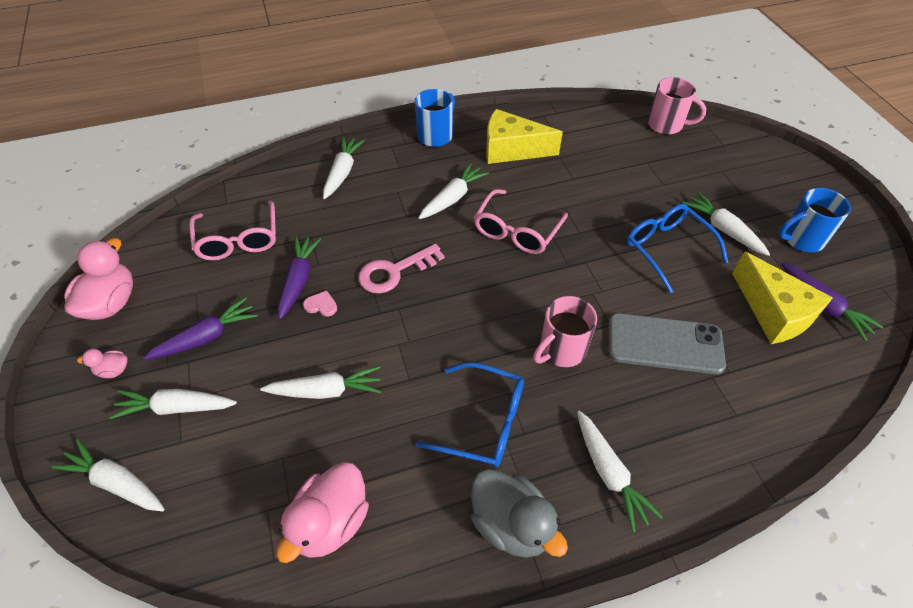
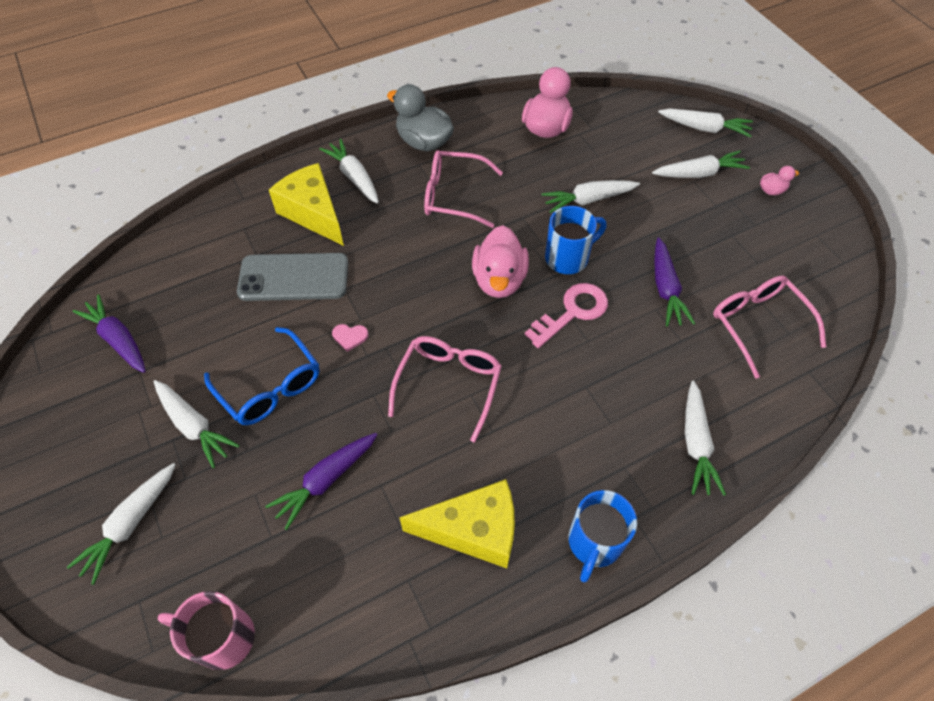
camera: 170 degrees right, 5 degrees up
(111, 303) = (827, 241): pink duck -> pink duck (499, 280)
(206, 337) = (716, 225): purple carrot -> purple carrot (326, 480)
(321, 305) = (629, 267): pink heart -> pink heart (350, 337)
(452, 198) = (537, 423): white carrot -> white carrot (130, 524)
(483, 422) = (453, 196): blue glasses -> pink glasses
(561, 350) = (392, 258): pink mug -> none
(773, 312) = (174, 325): yellow cheese -> yellow cheese (313, 213)
(801, 239) = (100, 426): blue mug -> blue mug (568, 257)

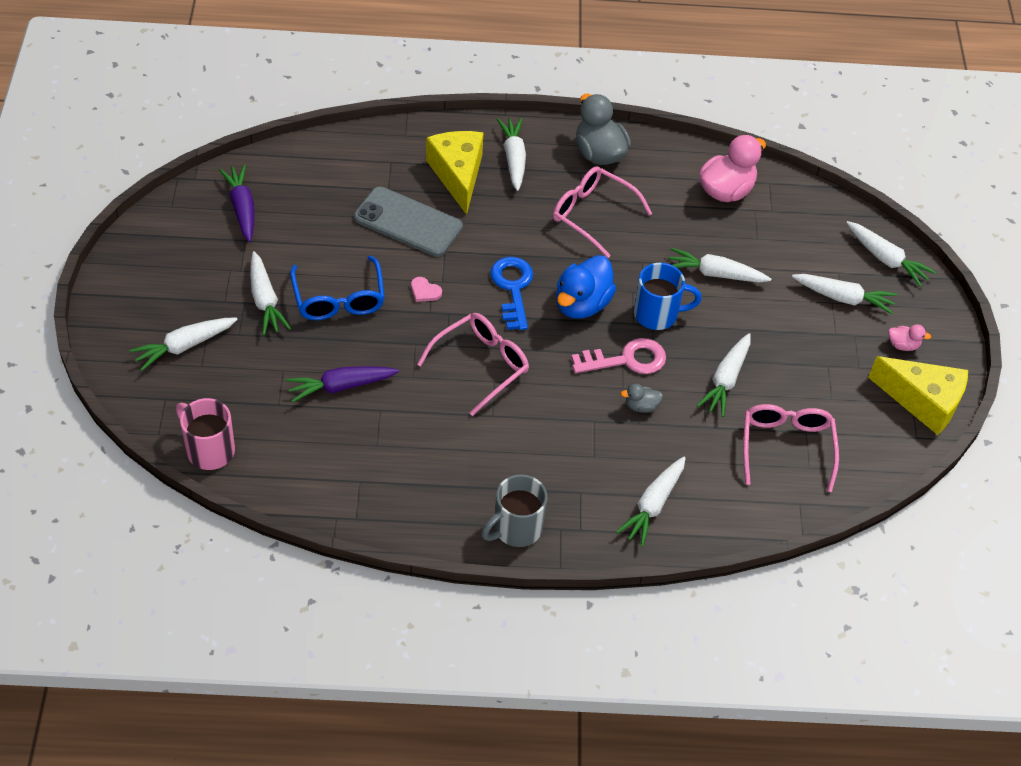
camera: 25 degrees right, 5 degrees down
(429, 294) = (512, 288): none -> blue key
(473, 530) = (430, 474): yellow cheese -> yellow cheese (923, 401)
(499, 280) = (582, 304): pink duck -> blue duck
(594, 543) = (516, 529): blue mug -> grey mug
(615, 350) = (641, 406): none -> grey duck
(665, 288) = (726, 380): purple carrot -> white carrot

